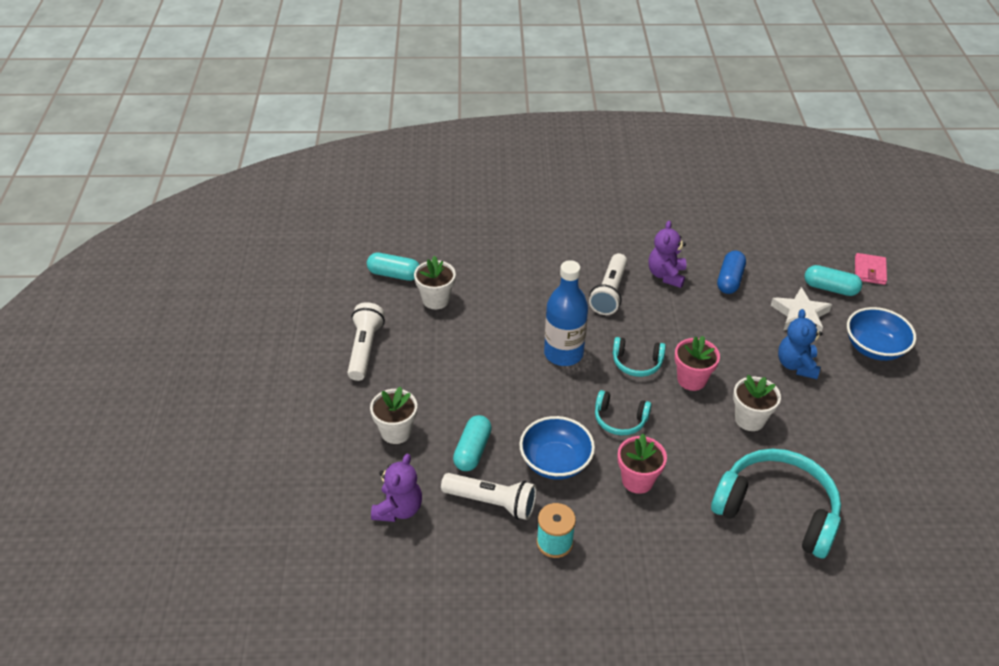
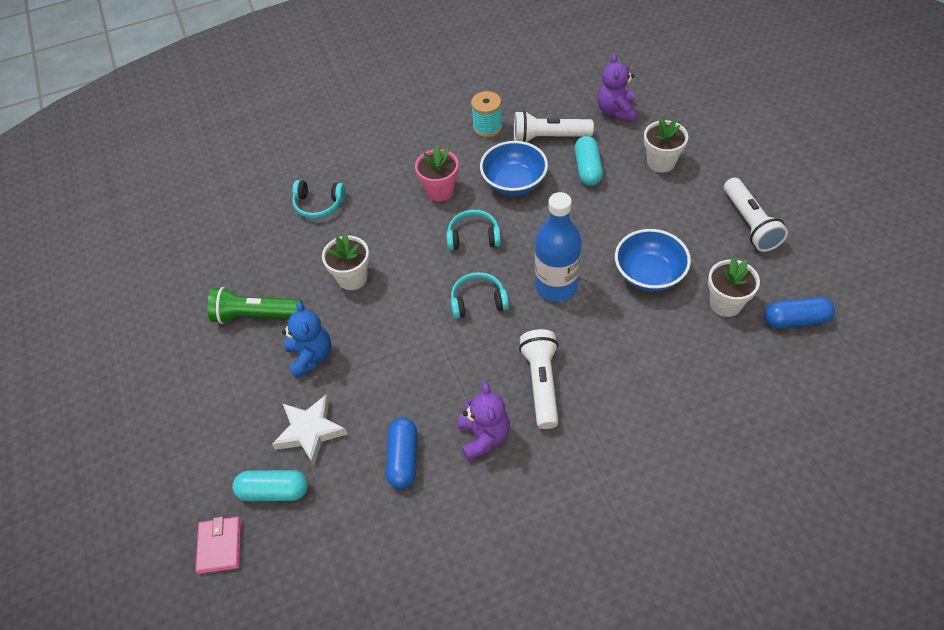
camera: 165 degrees right, 10 degrees up
(394, 274) = (795, 320): turquoise capsule -> blue capsule
(691, 379) = (417, 301): pink flower pot -> none
(777, 510) = (319, 204): turquoise headphones -> turquoise headphones, size x0.50
(848, 414) = (256, 315): none -> green flashlight
(874, 348) = (223, 411): blue bowl -> blue bowl (649, 274)

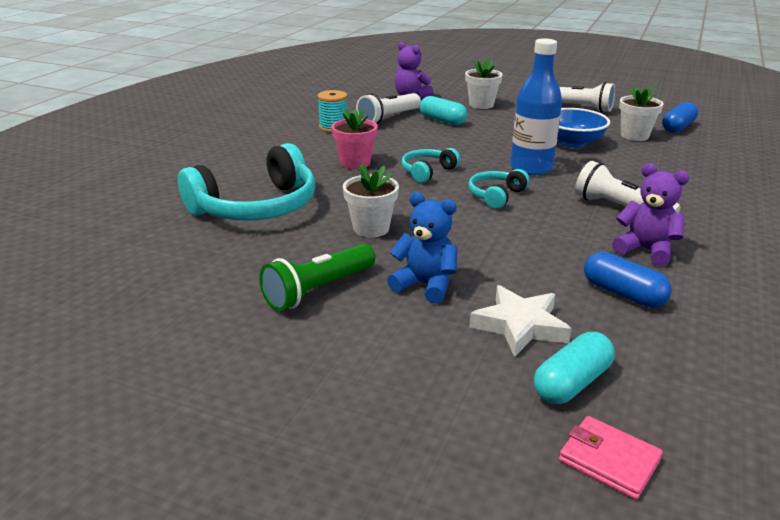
camera: 50 degrees left, 25 degrees down
(319, 204) = (256, 207): turquoise headphones -> turquoise headphones, size x2.02
(514, 182) = (404, 141): blue bowl -> none

